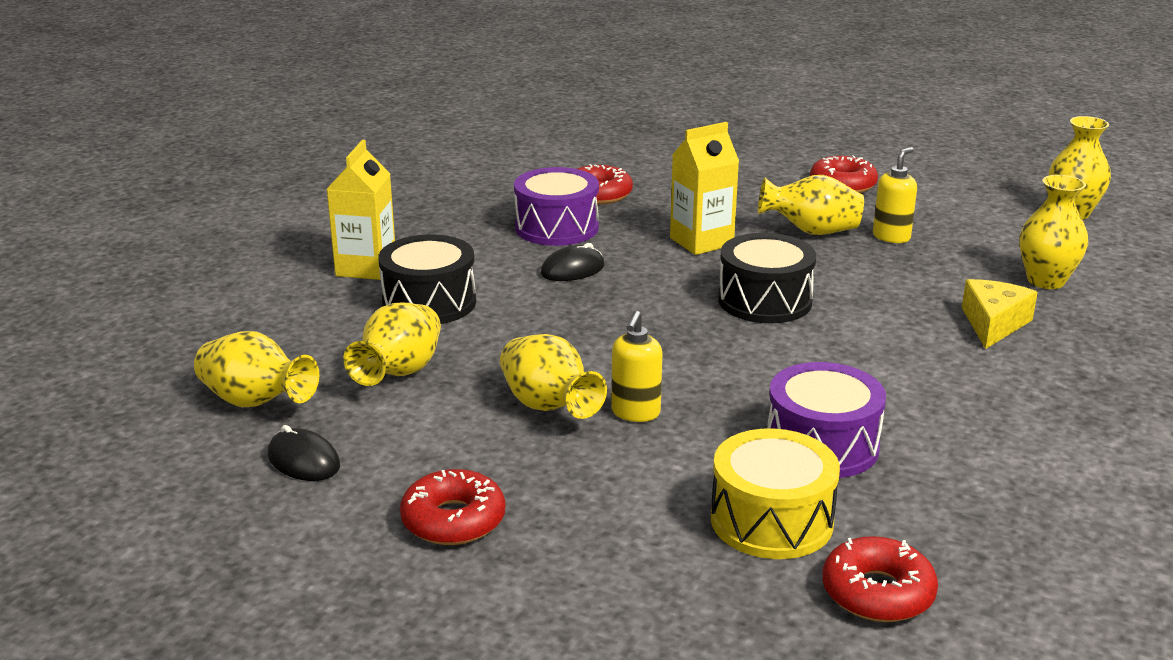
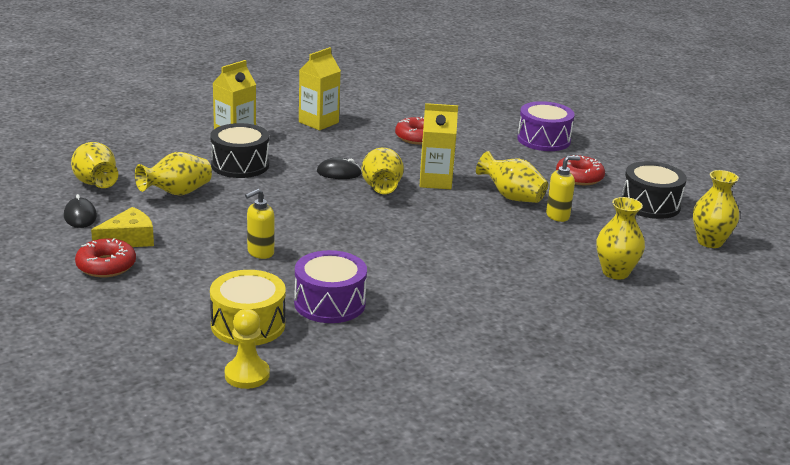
camera: 30 degrees right, 0 degrees up
(448, 213) = (318, 122): none -> yellow carton
(548, 407) = (223, 234): yellow vase -> yellow vase (381, 188)
(556, 227) = (365, 148): purple drum -> purple drum (543, 140)
(765, 301) = (419, 224): black drum -> black drum (650, 204)
(877, 593) = (247, 375): red donut -> yellow pawn
(993, 323) = (536, 282): yellow cheese -> yellow cheese (128, 239)

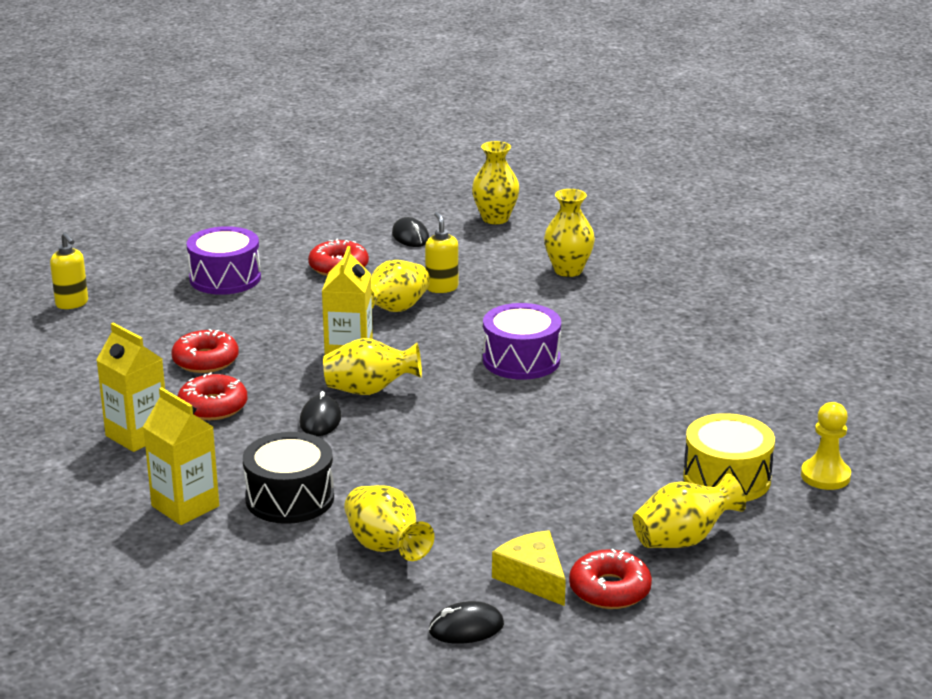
camera: 85 degrees left, 0 degrees up
(95, 183) = (352, 625): yellow vase -> yellow vase (683, 540)
(260, 252) = (556, 475): yellow soap dispenser -> yellow soap dispenser (72, 303)
(329, 303) = (667, 428): purple drum -> purple drum (521, 360)
(355, 141) = (213, 407): none -> red donut
(650, 204) = (410, 236): black drum -> black mouse

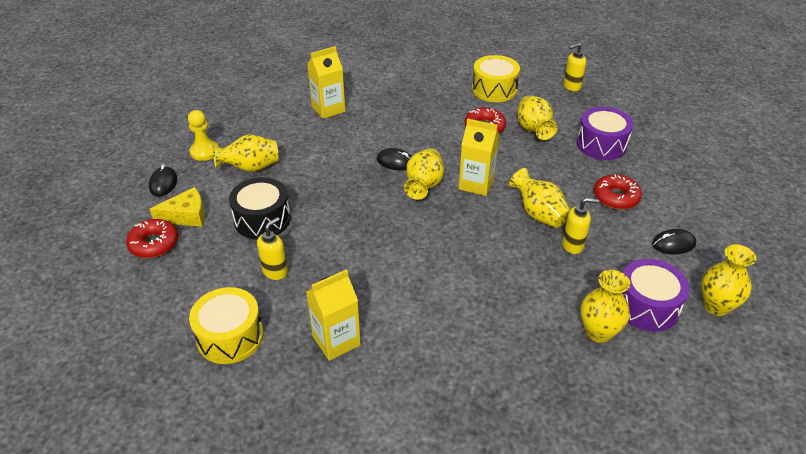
camera: 105 degrees right, 15 degrees up
(91, 362) = (494, 89): none -> yellow drum
(137, 435) = (406, 99): yellow carton -> yellow carton (336, 340)
(213, 407) = (427, 125): red donut -> none
(290, 498) = (317, 141): black drum -> black drum (262, 219)
(521, 360) = (442, 265): purple drum -> purple drum (646, 306)
(601, 471) = (275, 271): none -> yellow soap dispenser
(683, 540) = (177, 290): yellow vase -> yellow vase (533, 130)
(825, 476) = (198, 400): yellow pawn -> yellow pawn (204, 152)

